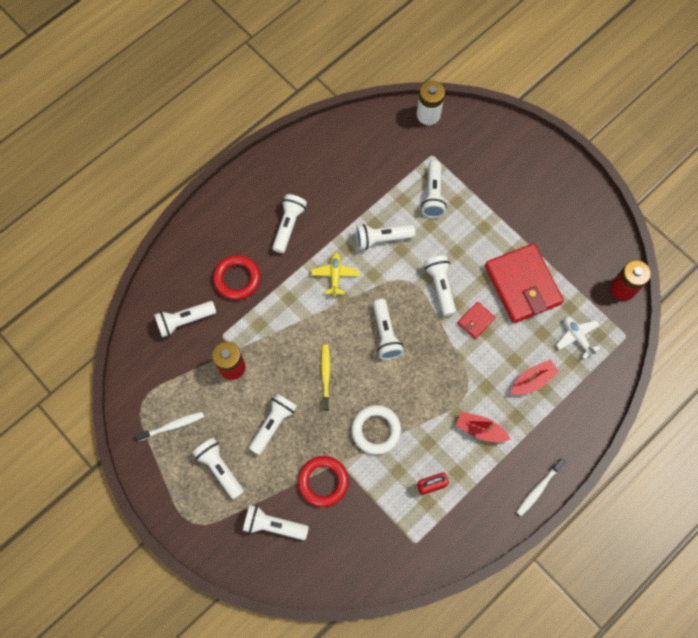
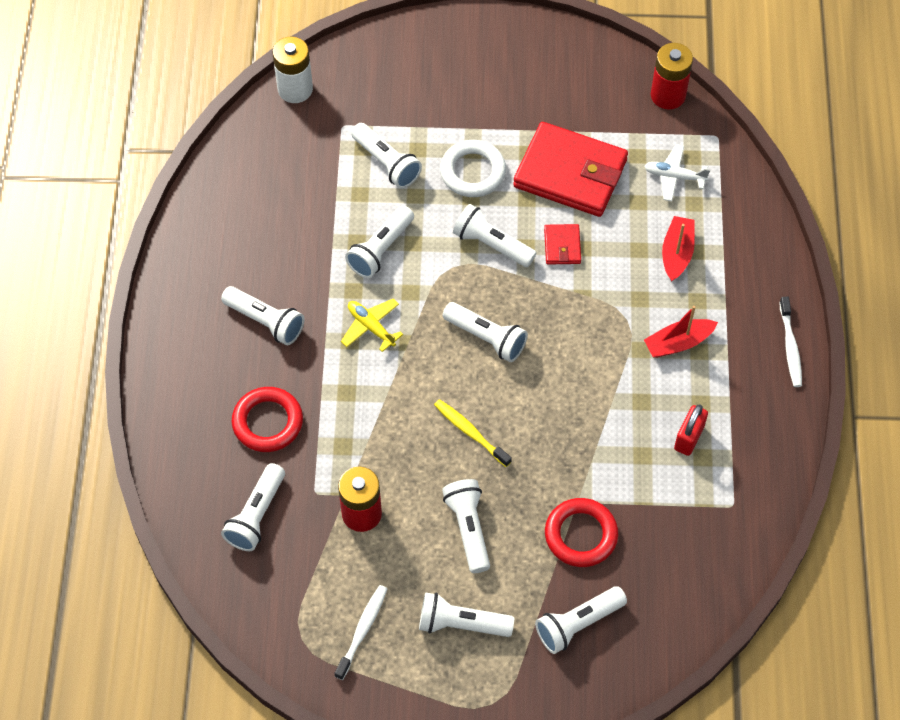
camera: 45 degrees left, 10 degrees down
(288, 226) = (265, 321): white flashlight -> white flashlight turned 150 degrees clockwise
(376, 430) = (579, 437): white ring -> white ring (472, 172)

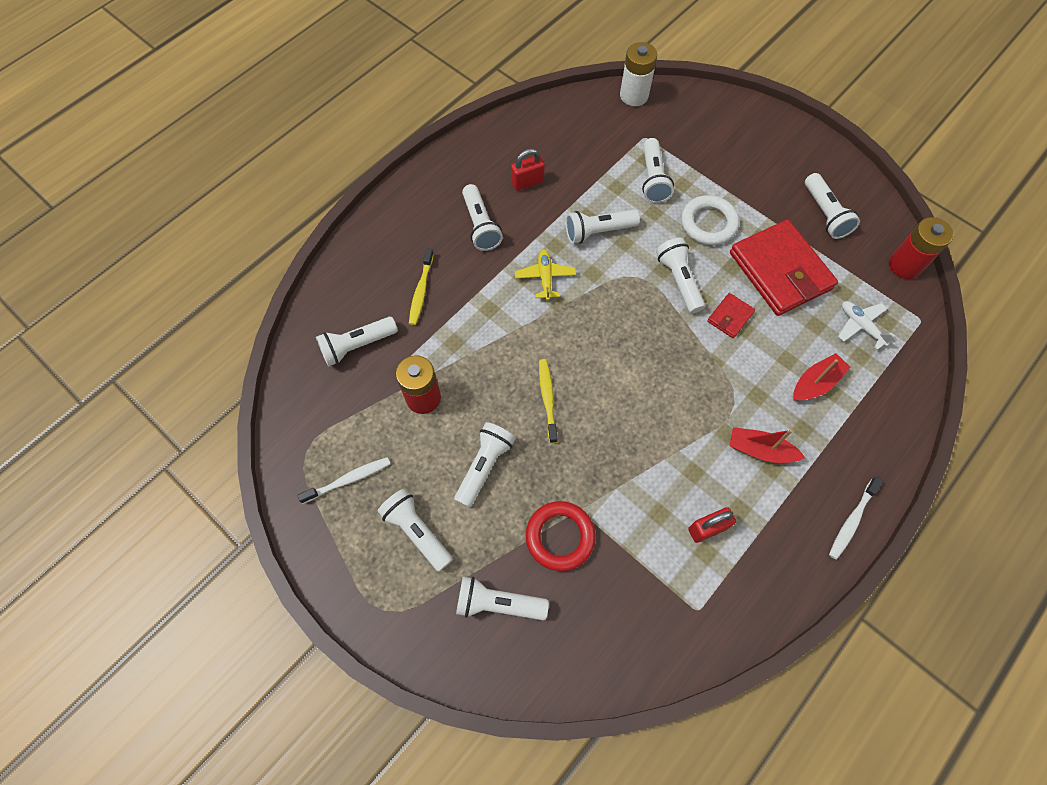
camera: 40 degrees right, 5 degrees up
(267, 422) = (421, 290): red ring -> yellow toothbrush
(271, 248) = (527, 182): none -> red padlock
(486, 338) = (618, 341): white flashlight -> white flashlight (825, 214)

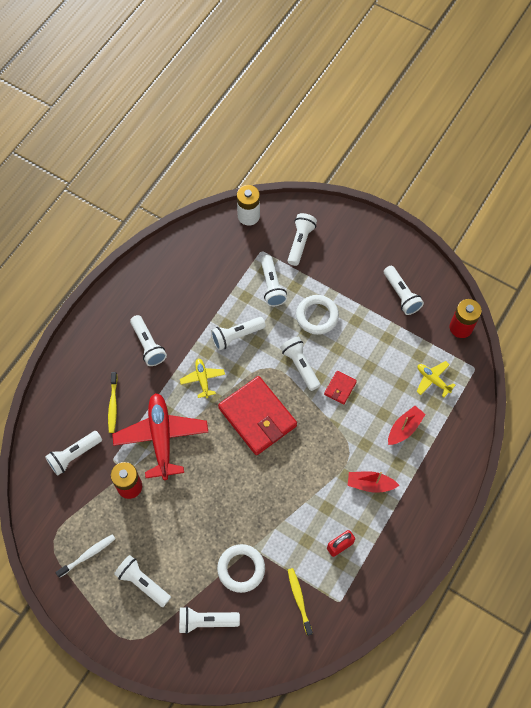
camera: 10 degrees left, 0 degrees up
(477, 342) = (161, 438): none -> red plane
(484, 466) = (181, 529): white flashlight -> white flashlight (300, 242)
(527, 182) = (177, 303): red padlock -> none
(547, 399) = (218, 472): yellow toothbrush -> yellow toothbrush (299, 600)
(560, 537) = (241, 569): red ring -> white ring
(780, 271) = (372, 346): red wallet -> red wallet (257, 417)
(852, 520) = (436, 523): white toothbrush -> none
(861, 326) = (433, 380): white plane -> yellow plane

